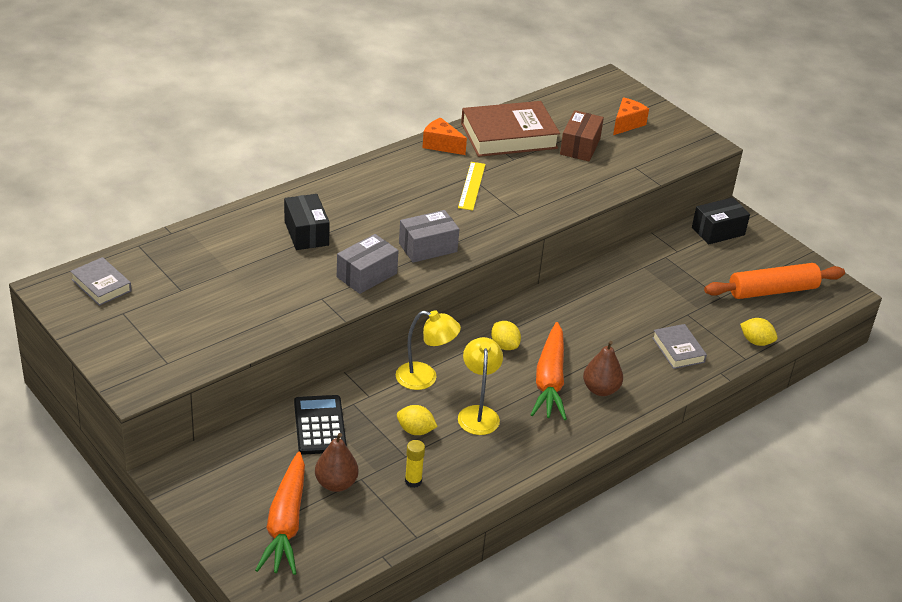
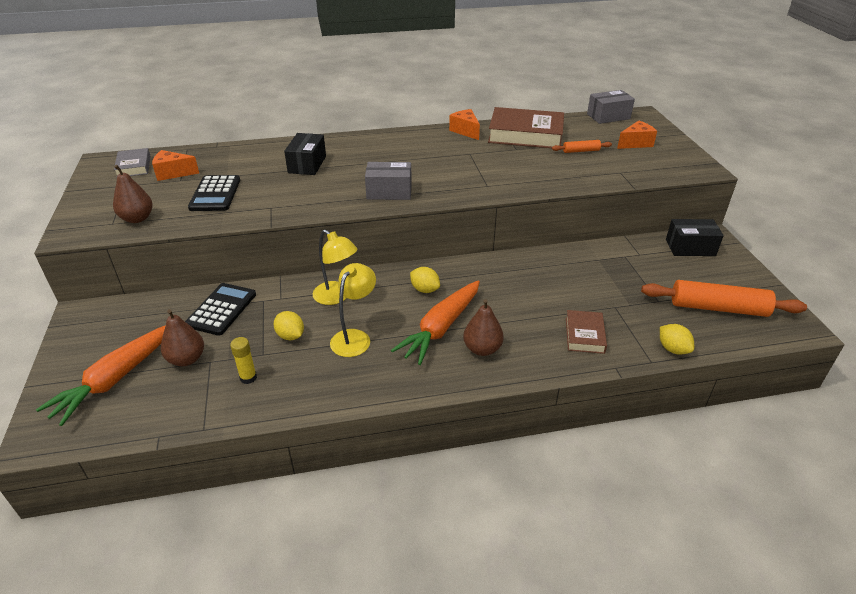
camera: 30 degrees right, 0 degrees up
(162, 283) = (173, 173): none -> orange cheese
(189, 350) = (137, 218): none -> brown pear
(243, 297) = (215, 194): none -> black calculator
(366, 275) = (321, 200): grey box -> grey box (608, 116)
(471, 186) = (465, 159): yellow ruler -> none
(504, 345) = (425, 289): yellow lemon -> yellow lemon turned 45 degrees counterclockwise
(580, 146) = (581, 151): brown box -> orange rolling pin
(678, 350) = (584, 335): grey book -> brown book

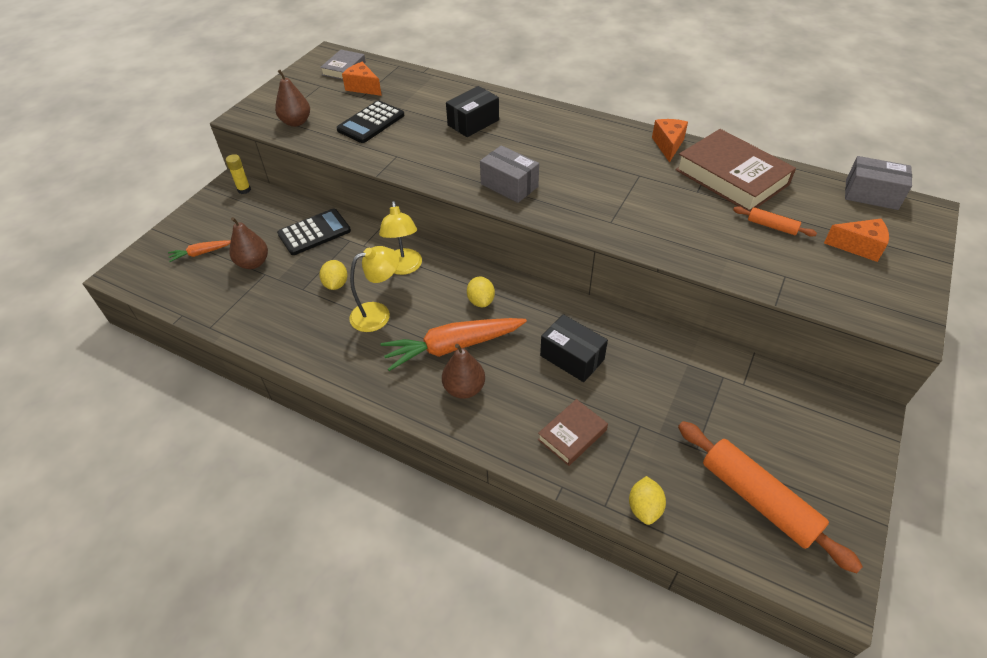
camera: 40 degrees right, 10 degrees up
(116, 379) = (201, 253): orange carrot -> orange carrot, size x0.49
(248, 378) = (274, 303): yellow glue stick -> yellow glue stick (244, 190)
(690, 247) = (819, 411): black box -> black box (572, 357)

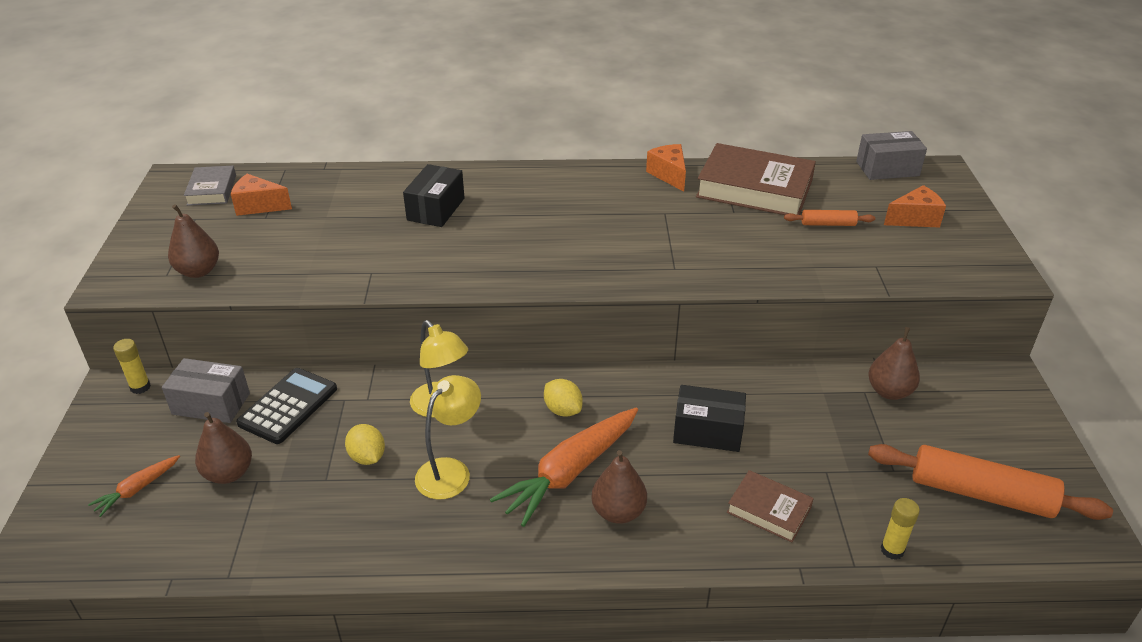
camera: 30 degrees left, 10 degrees down
(371, 123) = (305, 244): black calculator -> none
(509, 185) = (535, 264): grey box -> grey box (211, 404)
(572, 435) = (769, 510): brown book -> brown book turned 75 degrees counterclockwise
(644, 508) = (892, 550): yellow lemon -> yellow glue stick
(745, 385) = (889, 391): none -> brown pear

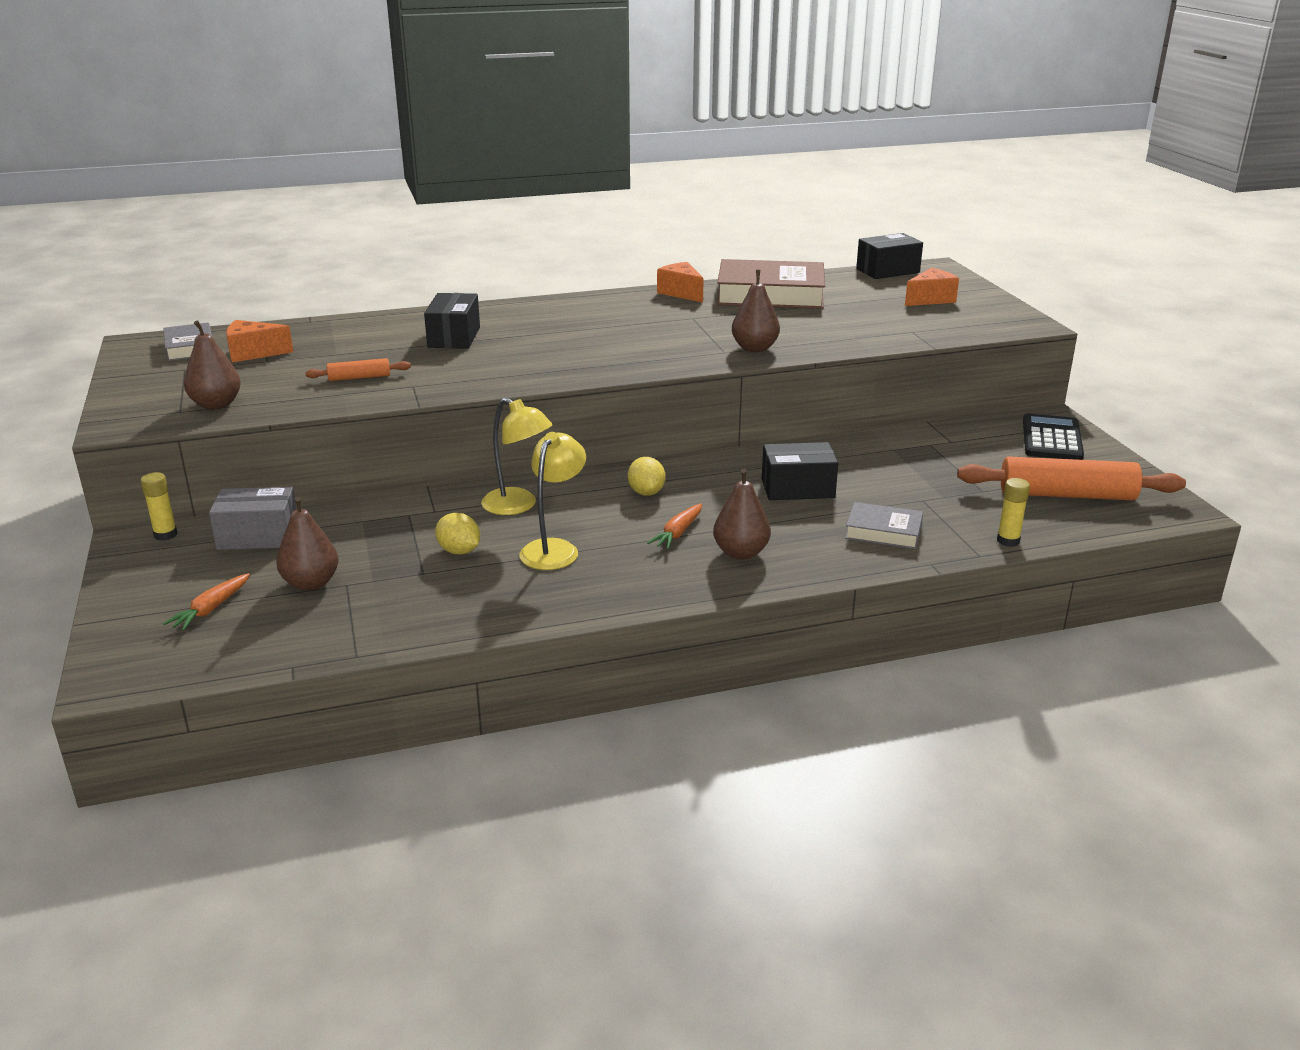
camera: 15 degrees left, 10 degrees down
(288, 406) = (348, 527): black calculator -> black calculator (1051, 439)
(563, 410) = (646, 492): yellow lemon -> yellow lemon turned 45 degrees clockwise
(570, 472) = (678, 533): orange carrot -> orange carrot, size x0.49
(769, 510) = (883, 531): brown book -> grey book
(828, 224) = (853, 310): orange rolling pin -> orange rolling pin (359, 377)
(887, 169) = (887, 271): grey box -> black box
(889, 391) = (953, 441): brown pear -> brown pear (754, 348)

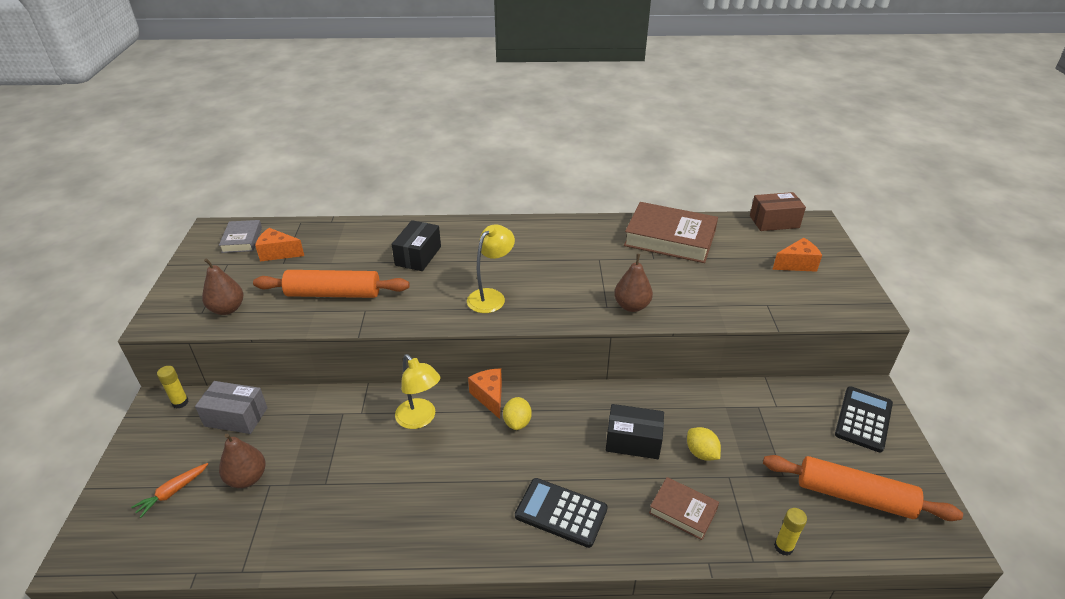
camera: 15 degrees right, 10 degrees up
(359, 377) = (333, 293): orange rolling pin -> orange rolling pin, size x2.07
(459, 551) = (359, 464): yellow lemon -> yellow lemon (701, 453)
(554, 548) = (426, 476): yellow lamp -> yellow lamp (491, 296)
(678, 533) = (522, 477): orange carrot -> none
(681, 293) = (602, 227): orange cheese -> orange cheese (489, 397)
(740, 553) = (561, 512): brown pear -> black calculator
(883, 531) = (683, 511): grey book -> brown book
(887, 271) = (774, 222): black box -> brown box

